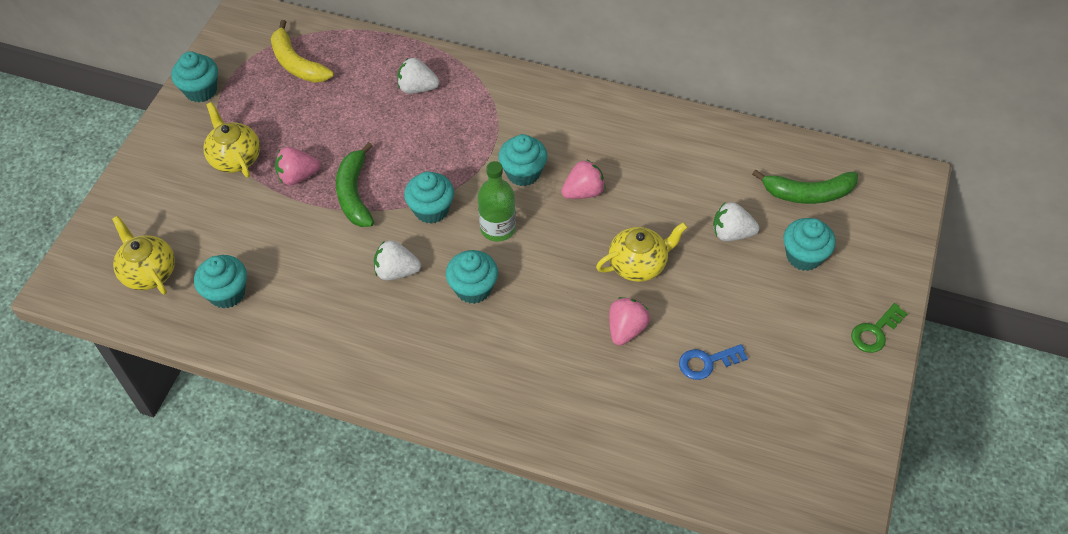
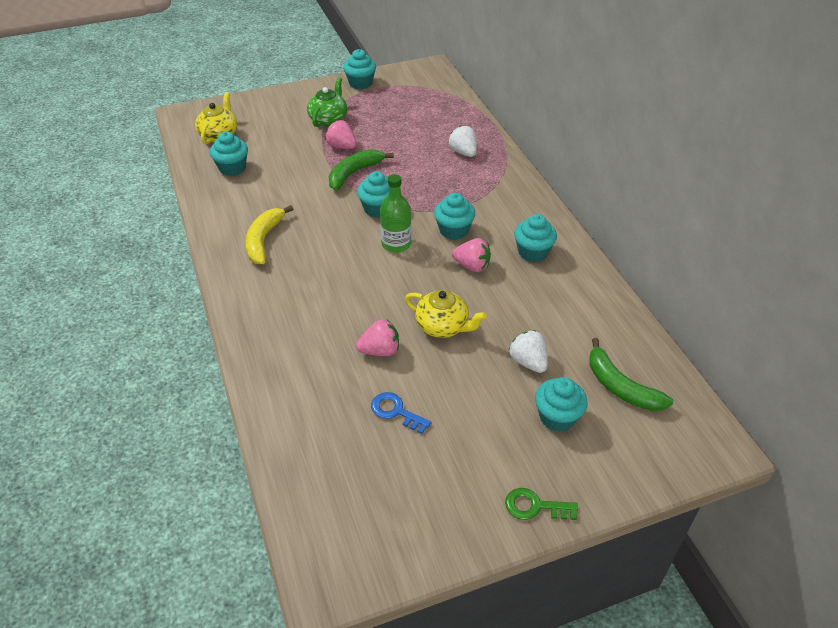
camera: 50 degrees right, 10 degrees down
(235, 158) = (328, 119): yellow teapot -> green teapot
(297, 63) = (421, 102): yellow banana -> yellow banana (263, 240)
(396, 271) = (315, 221): white strawberry -> none
(473, 288) = (337, 259): turquoise cupcake -> turquoise cupcake (533, 252)

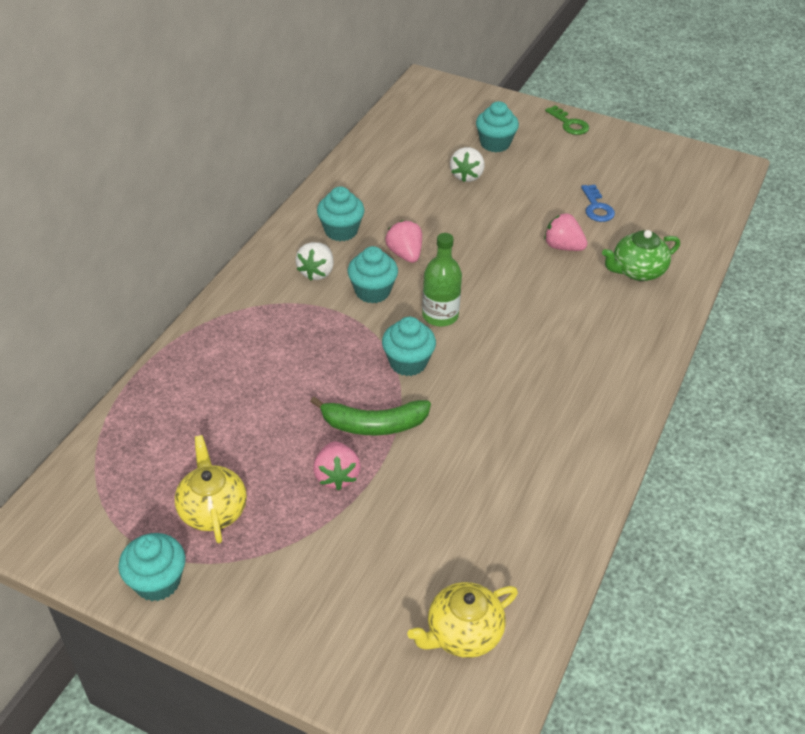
camera: 135 degrees left, 0 degrees up
(232, 168) = (502, 547): turquoise cupcake -> none
(263, 240) = (561, 410): yellow banana -> none
(328, 119) = (291, 540): green teapot -> green teapot (637, 271)
(443, 326) = (493, 231): yellow teapot -> yellow teapot (213, 510)
(463, 152) = (228, 362): white strawberry -> white strawberry (317, 272)
(620, 387) = (431, 131): green banana -> none

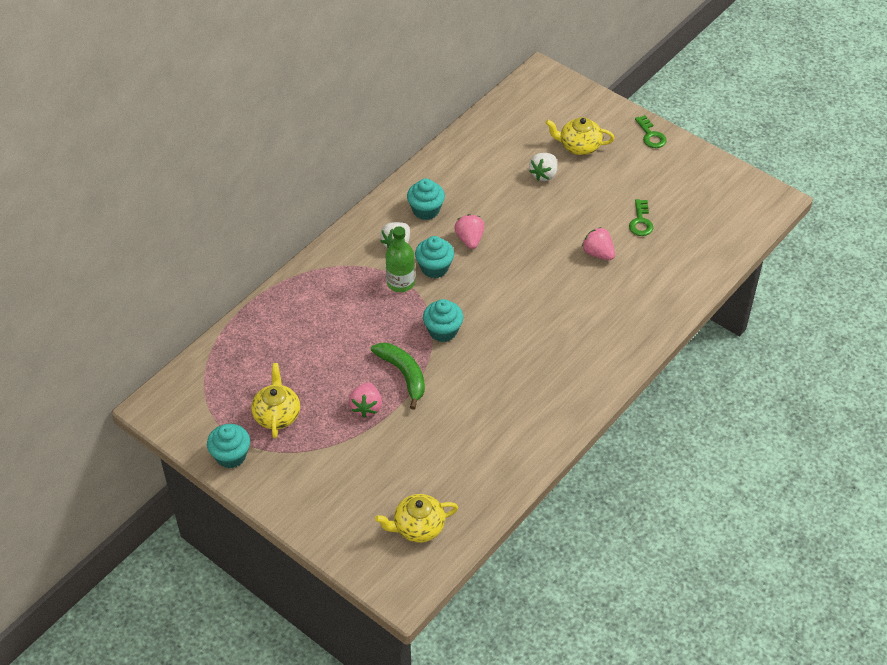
camera: 15 degrees right, 5 degrees up
(374, 425) = (403, 374): green banana -> green banana turned 135 degrees counterclockwise
(440, 315) = (479, 297): green bottle -> green bottle (400, 282)
(495, 144) = (579, 146): turquoise cupcake -> yellow teapot
(596, 207) = (640, 221): blue key -> green key
(637, 271) = (649, 285): green teapot -> none

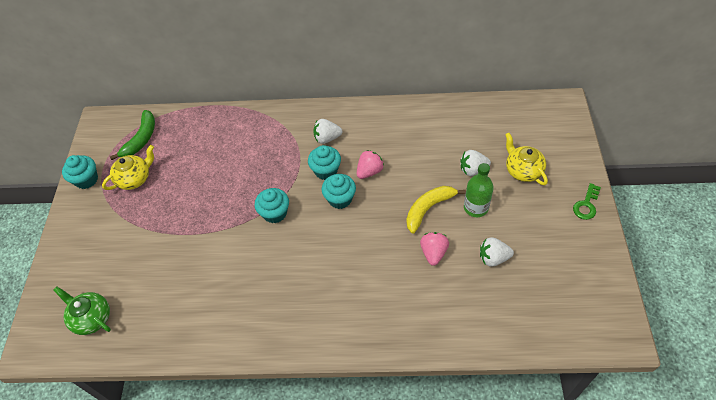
camera: 55 degrees right, 5 degrees up
(366, 407) = (175, 218): pink strawberry -> none
(400, 282) = (296, 162): green bottle -> green bottle (476, 207)
(403, 374) = (219, 218): green banana -> green banana (141, 139)
(418, 527) = (92, 318): yellow teapot -> green teapot
(426, 210) = (371, 132): turquoise cupcake -> turquoise cupcake (340, 199)
(552, 228) = (428, 209): none -> yellow banana
(640, 221) = (493, 258): green key -> white strawberry

